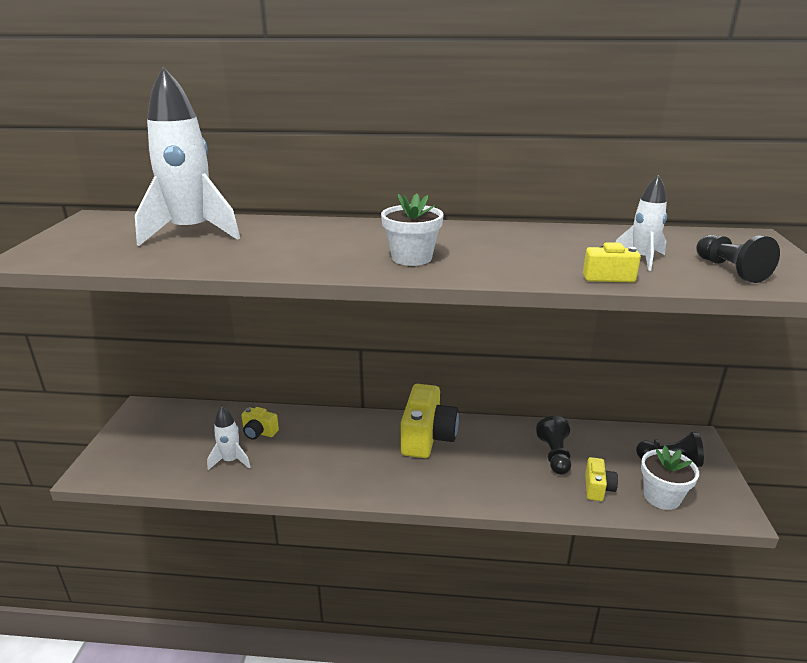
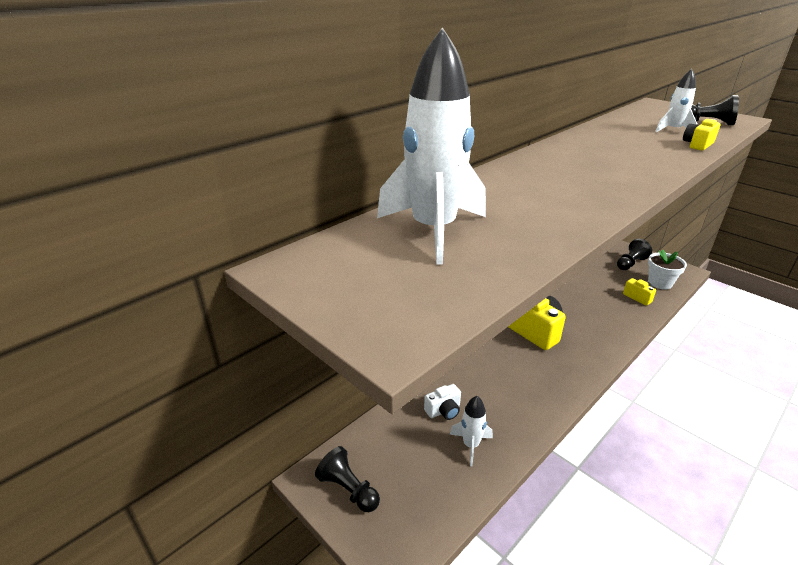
camera: 50 degrees left, 5 degrees up
(259, 432) = (443, 410): yellow camera -> white camera
(411, 258) = (611, 175): white flower pot -> none
(554, 455) = (596, 294): black pawn -> black pawn (348, 489)

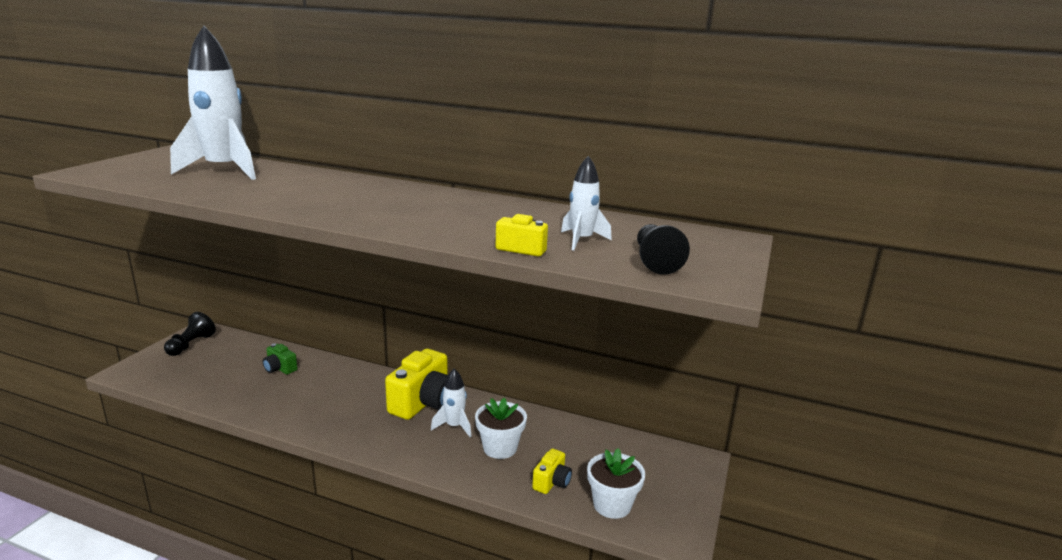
camera: 65 degrees right, 10 degrees down
(443, 410) = (280, 368): white camera -> green camera
(471, 445) = (238, 386): white rocket -> white rocket (454, 426)
(599, 308) = (500, 448): none -> white flower pot
(630, 263) = (651, 474): black pawn -> none

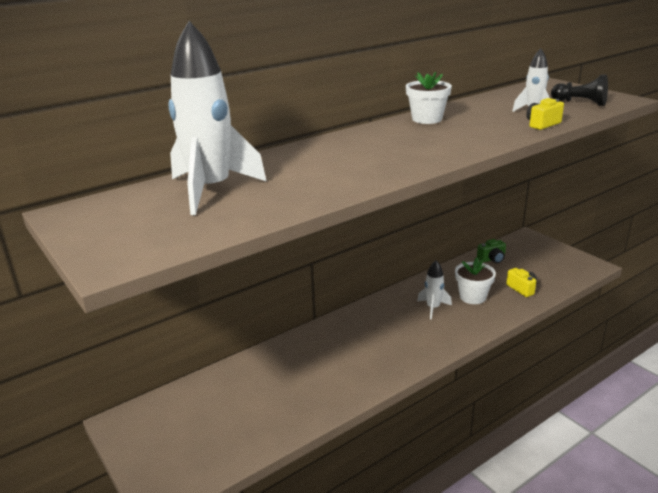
camera: 55 degrees left, 5 degrees up
(191, 345) = (146, 433): black pawn -> none
(280, 368) = (264, 377): green camera -> green camera (492, 259)
(423, 403) = (390, 313): yellow camera -> none
(612, 505) = (555, 276): white flower pot -> white flower pot (427, 119)

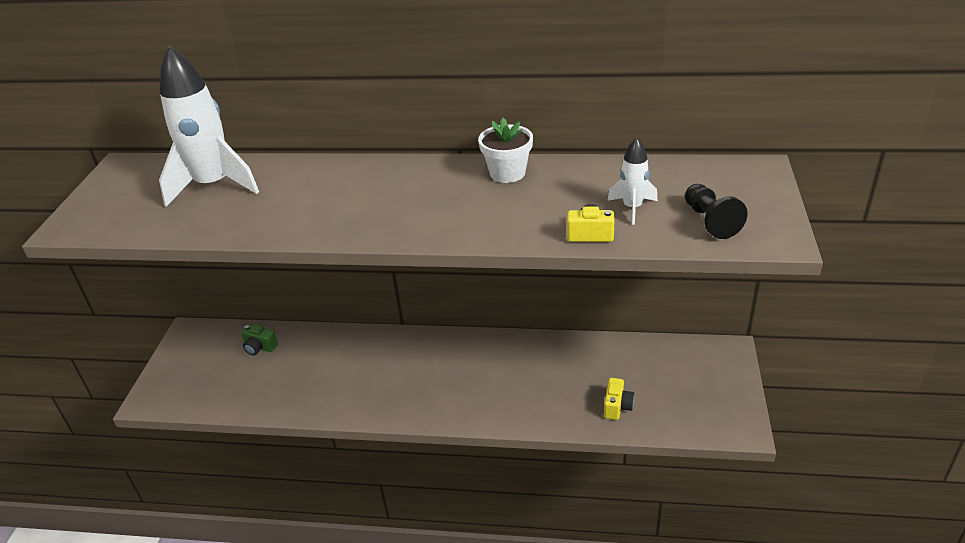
camera: 45 degrees right, 10 degrees up
(433, 308) = (504, 374): white rocket -> none
(472, 297) = (556, 385): white flower pot -> none
(492, 259) = (643, 355): green camera -> green camera (260, 347)

